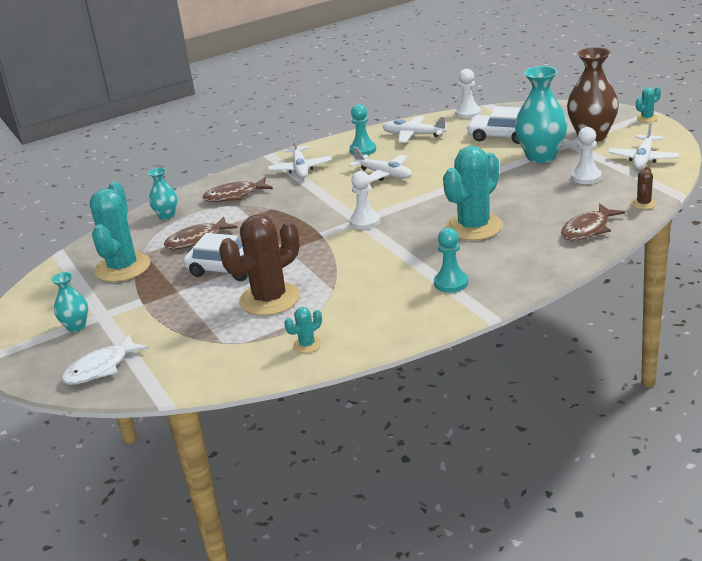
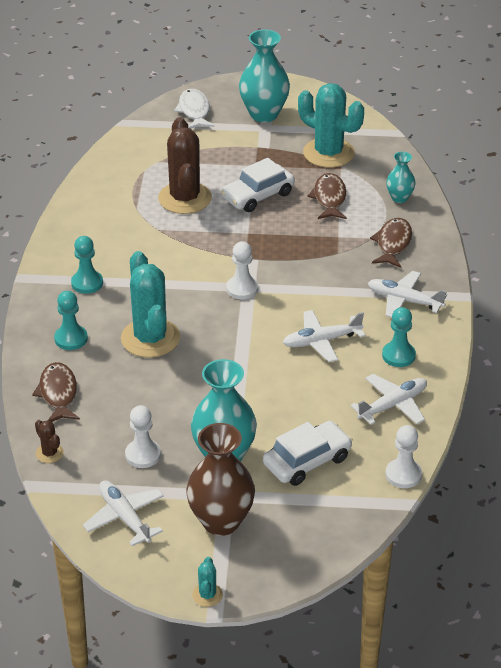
camera: 120 degrees right, 10 degrees up
(76, 326) = (264, 114): turquoise vase -> turquoise vase, size x1.86
(307, 345) = (104, 191): turquoise cactus -> none
(525, 255) = (71, 339): none -> turquoise pawn

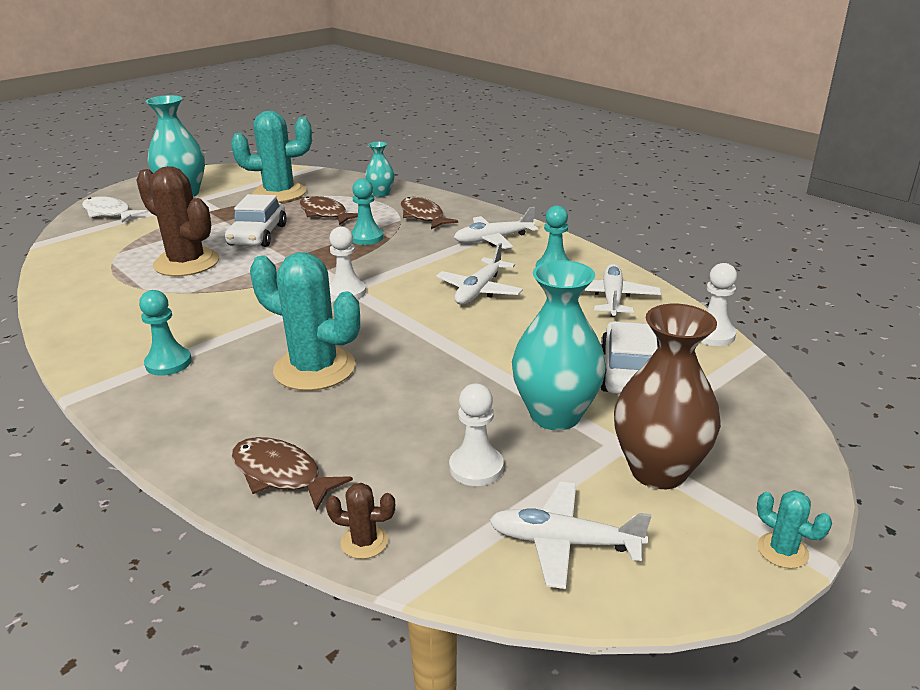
camera: 45 degrees left, 10 degrees down
(71, 339) = (219, 416): turquoise pawn -> turquoise pawn (366, 238)

